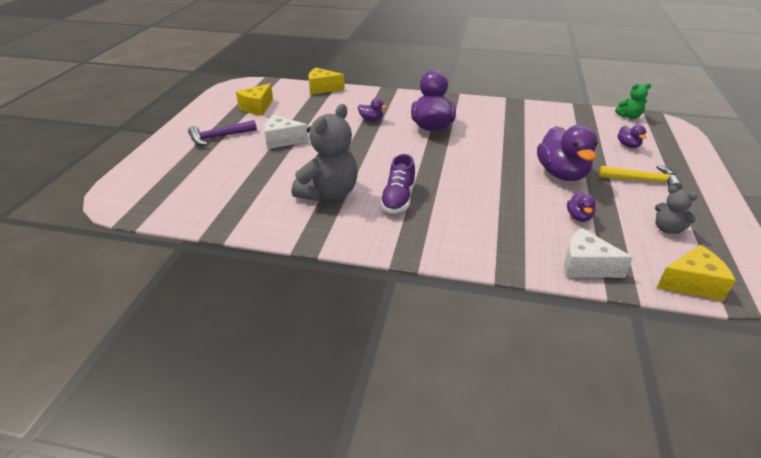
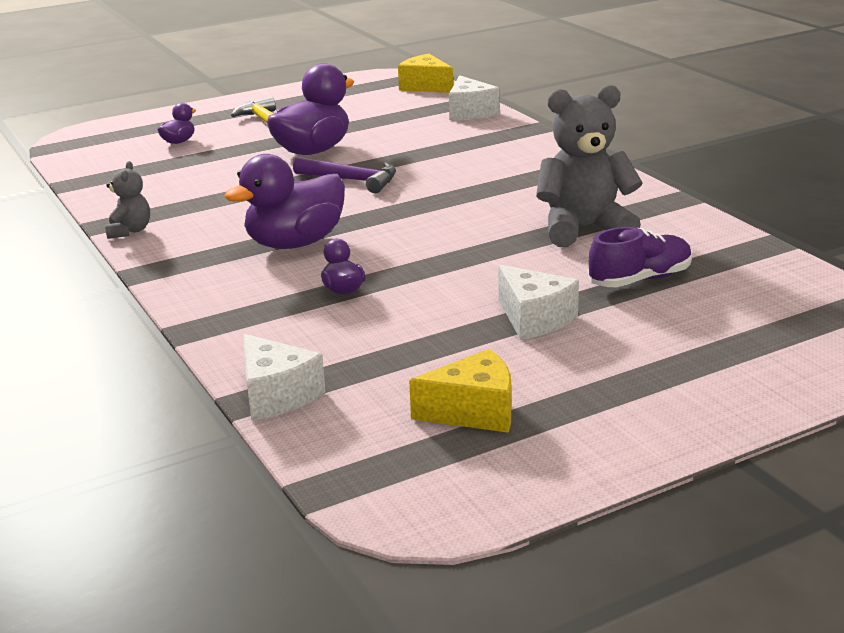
camera: 130 degrees left, 10 degrees down
(219, 137) = (630, 374): purple hammer -> purple hammer (351, 180)
(322, 88) = (276, 395): yellow cheese -> white cheese
(398, 199) = (518, 196): purple shoe -> purple shoe (640, 279)
(579, 217) = (394, 128): purple duck -> none
(629, 116) = (74, 157): green teddy bear -> none
(667, 229) = (353, 102): grey teddy bear -> grey teddy bear (129, 231)

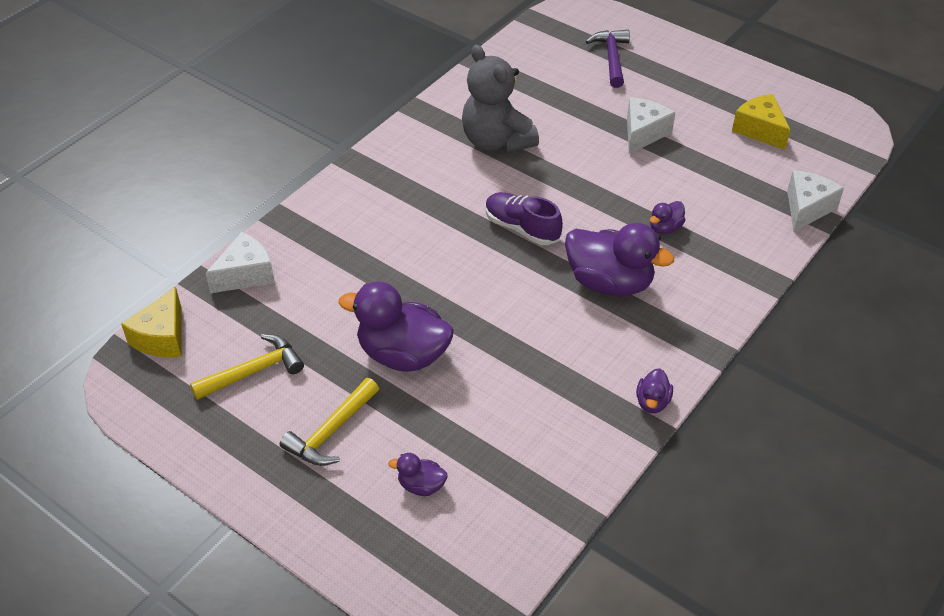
camera: 115 degrees left, 20 degrees up
(129, 231) = (652, 402): grey teddy bear -> purple duck
(351, 180) = (465, 297): purple hammer -> purple hammer (612, 58)
(356, 107) = (253, 371): none -> yellow hammer
(640, 279) = (562, 103): purple shoe -> purple shoe (521, 228)

